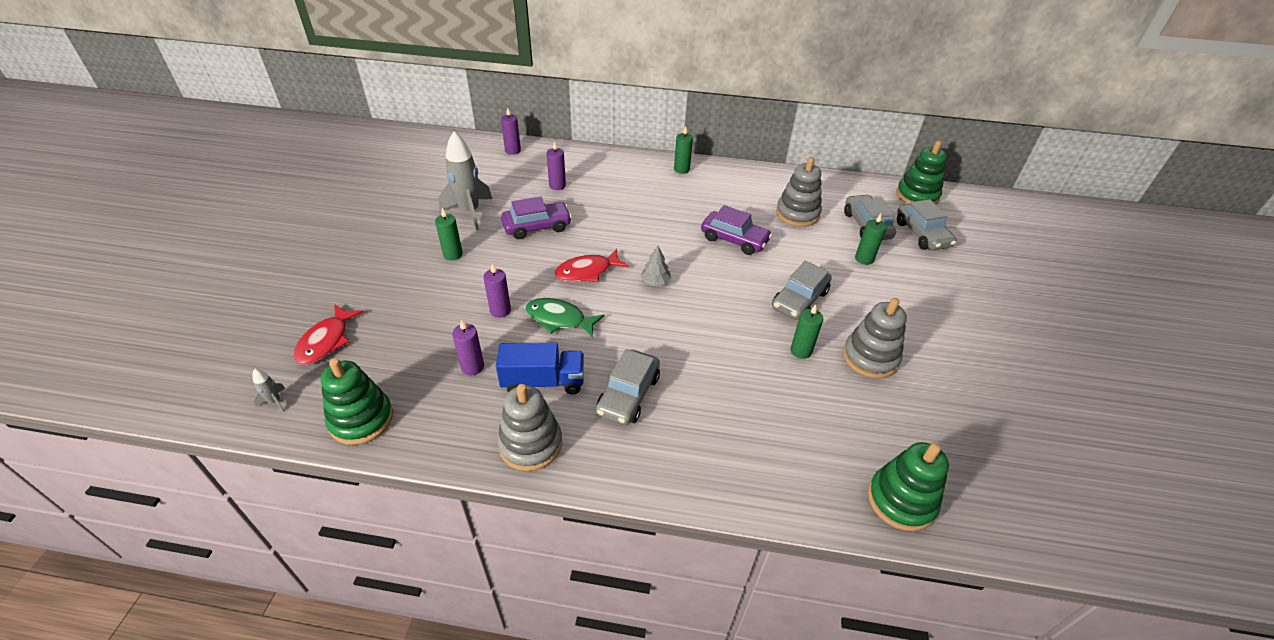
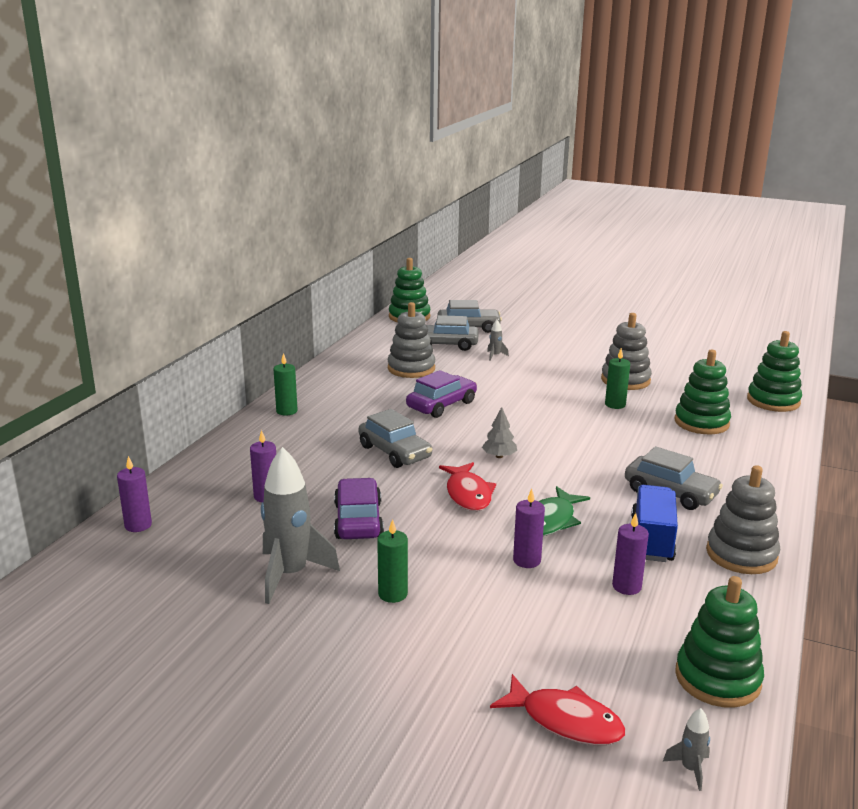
camera: 75 degrees left, 20 degrees down
(796, 423) = (701, 422): none -> green stacking toy
(799, 300) = (546, 392): grey car -> grey car (395, 452)
(864, 259) = (495, 356): green candle -> grey rocket

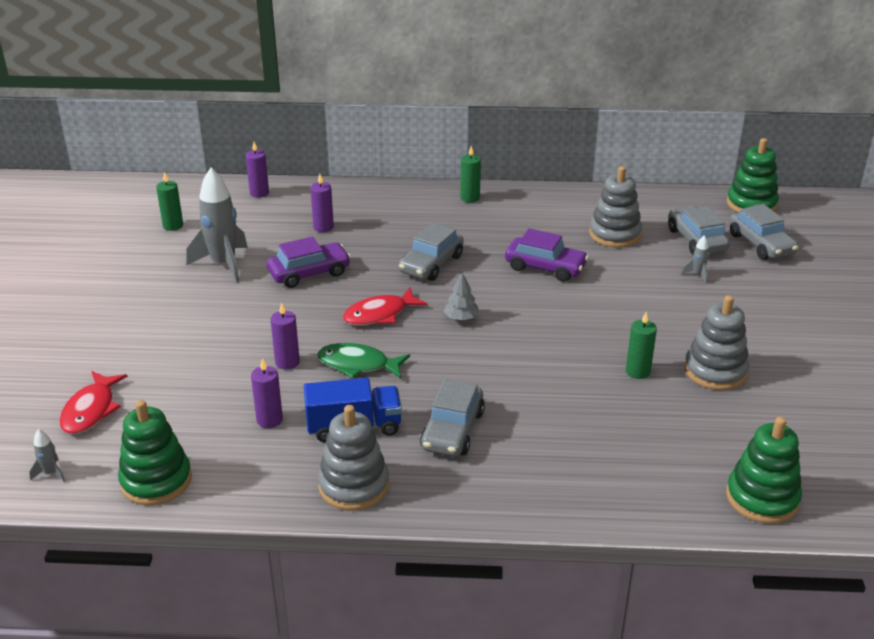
camera: 70 degrees right, 10 degrees up
(393, 594) = (216, 310): green candle -> green candle (173, 226)
(701, 422) = (641, 440): green stacking toy -> none

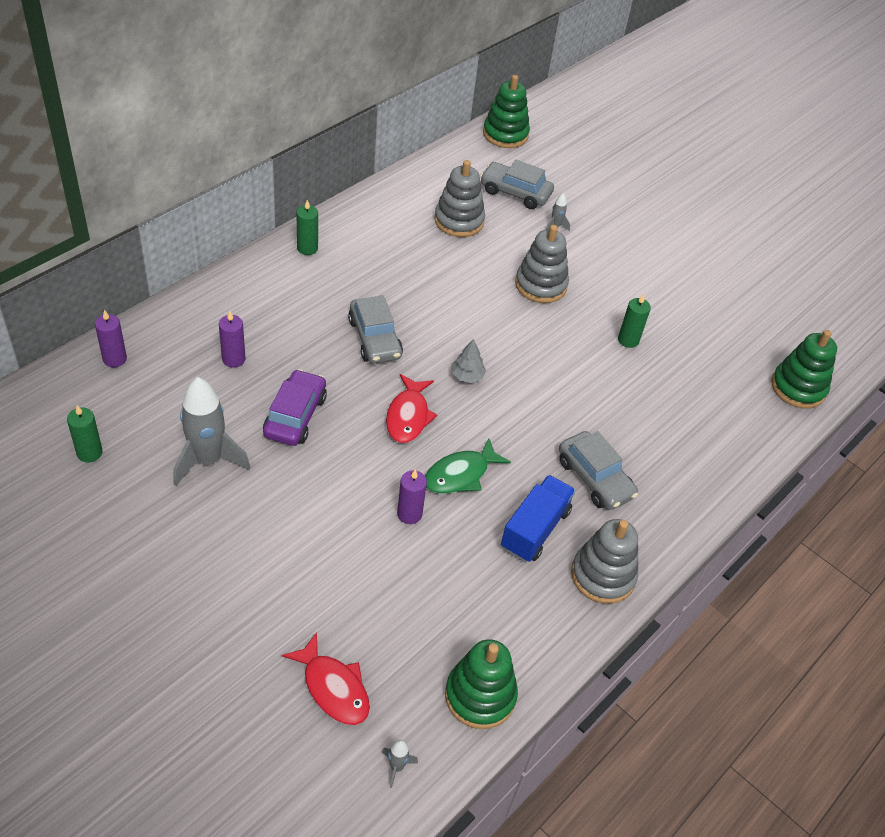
camera: 55 degrees left, 15 degrees up
(269, 420) = (474, 574): purple candle -> none
(545, 267) = (456, 286): purple car -> none
(715, 371) = (665, 307): grey stacking toy -> grey stacking toy (540, 285)
(761, 244) = (556, 171): grey car -> none

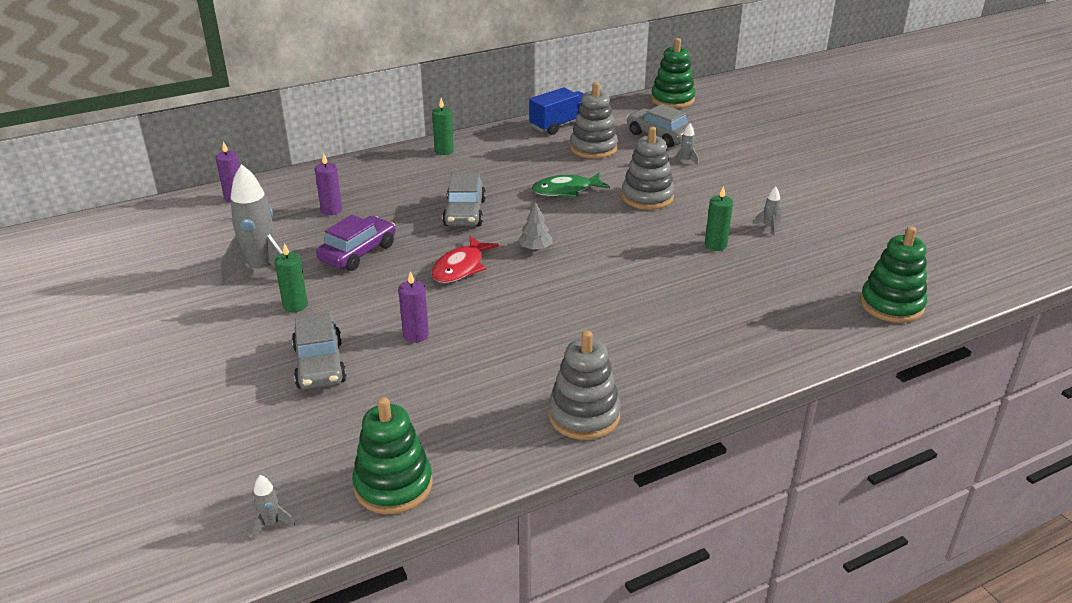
camera: 25 degrees right, 15 degrees down
(89, 453) = (170, 251): green candle -> green candle (295, 305)
(333, 688) = (255, 448): red fish -> none
(460, 474) = (484, 315): green fish -> green fish (566, 191)
(535, 529) = (533, 367): blue truck -> blue truck (561, 125)
(595, 478) = (620, 339): grey car -> grey car (320, 365)
(665, 307) = (769, 227): none -> grey rocket

